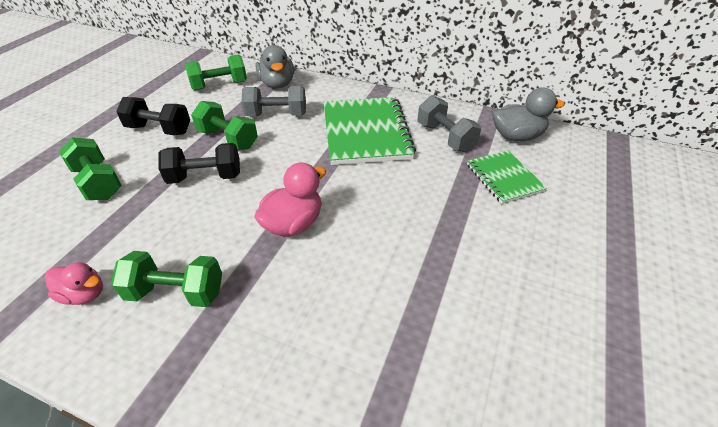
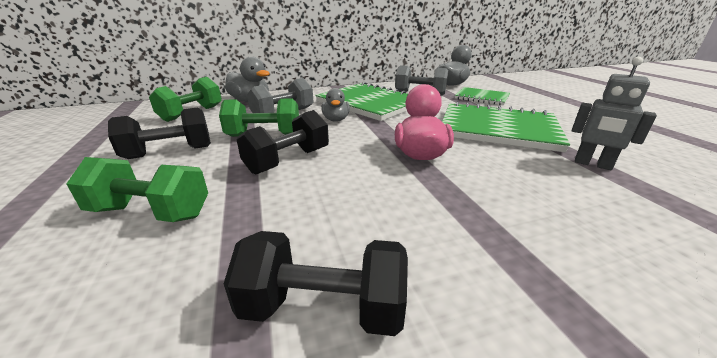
camera: 40 degrees left, 15 degrees down
(84, 294) = (324, 307): pink duck -> black dumbbell
(176, 292) = (423, 237): green dumbbell -> none
(302, 144) = (336, 120): none -> grey duck
(411, 328) = (592, 164): none -> grey robot
(418, 234) = (497, 129): none -> green notebook

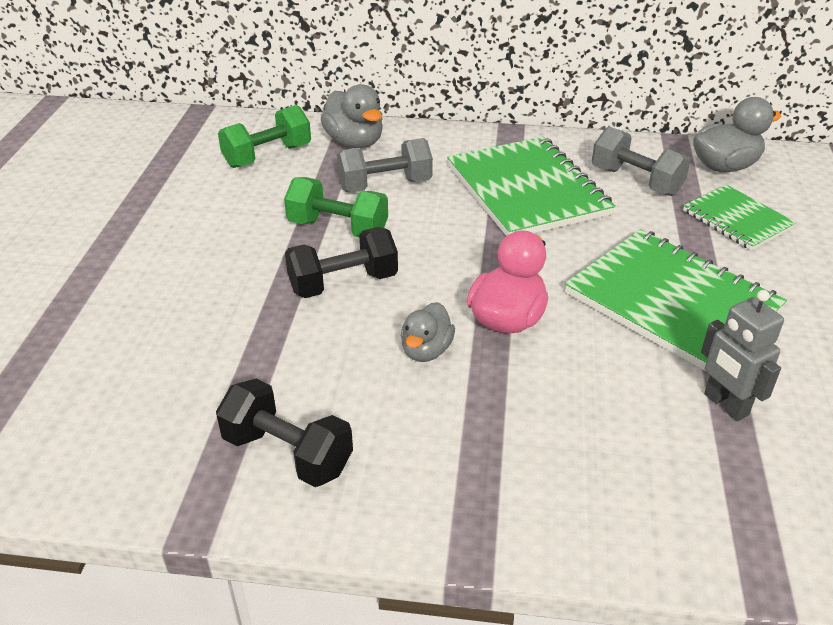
camera: 25 degrees right, 10 degrees up
(151, 212) = (188, 317): green dumbbell -> none
(169, 152) = (223, 231): black dumbbell -> none
(336, 120) = (449, 218): grey duck -> grey duck (426, 350)

